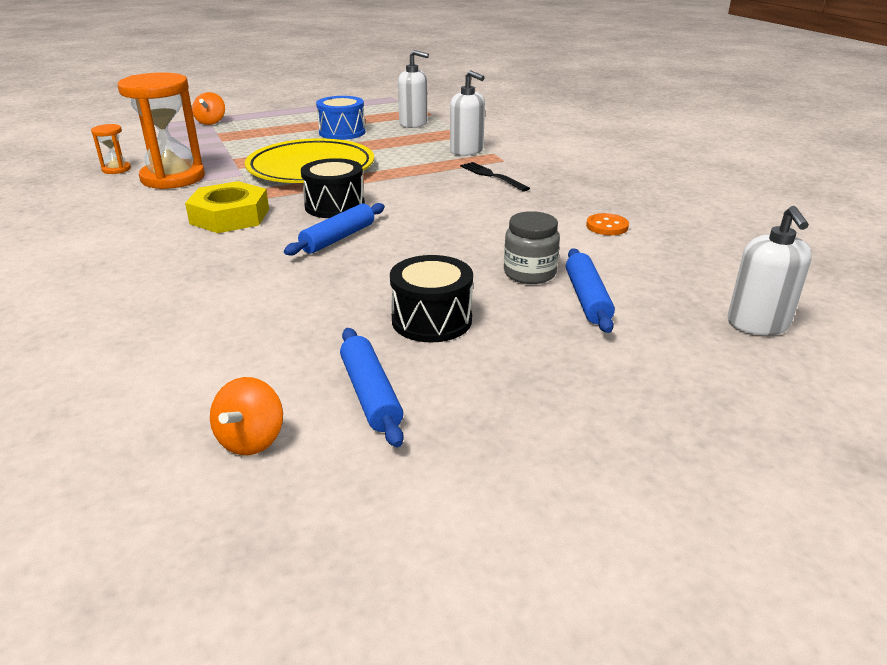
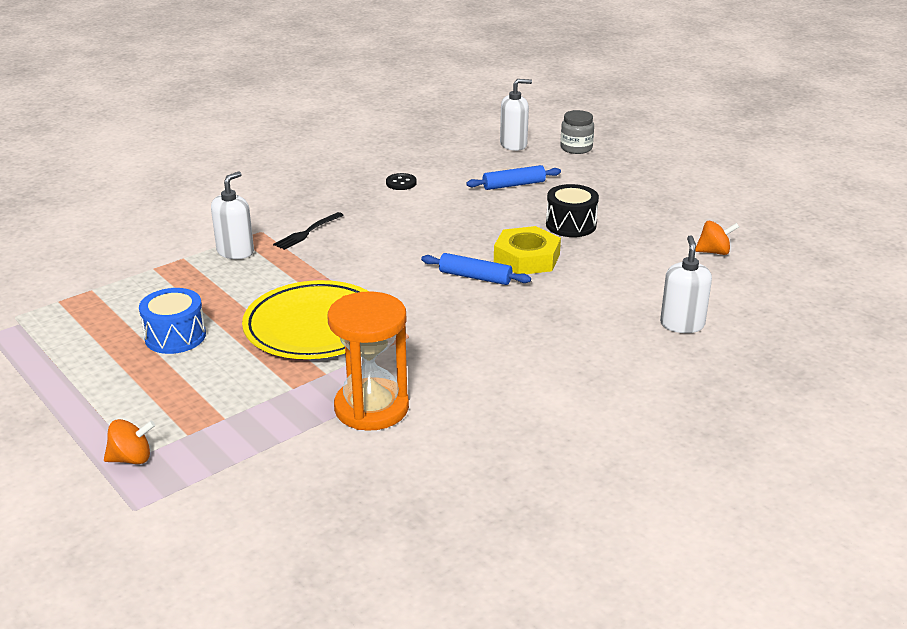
camera: 105 degrees left, 0 degrees up
(116, 169) = (357, 463): orange hourglass -> none
(230, 216) = (457, 339): yellow nut -> yellow nut (526, 258)
(334, 206) = (410, 292): black drum -> none
(371, 394) = (654, 230): blue rolling pin -> none
(413, 124) = (134, 296): white soap dispenser -> white soap dispenser (682, 324)
(529, 273) = (491, 203): grey jar -> grey jar (576, 148)
(607, 226) = (401, 183): orange button -> black button

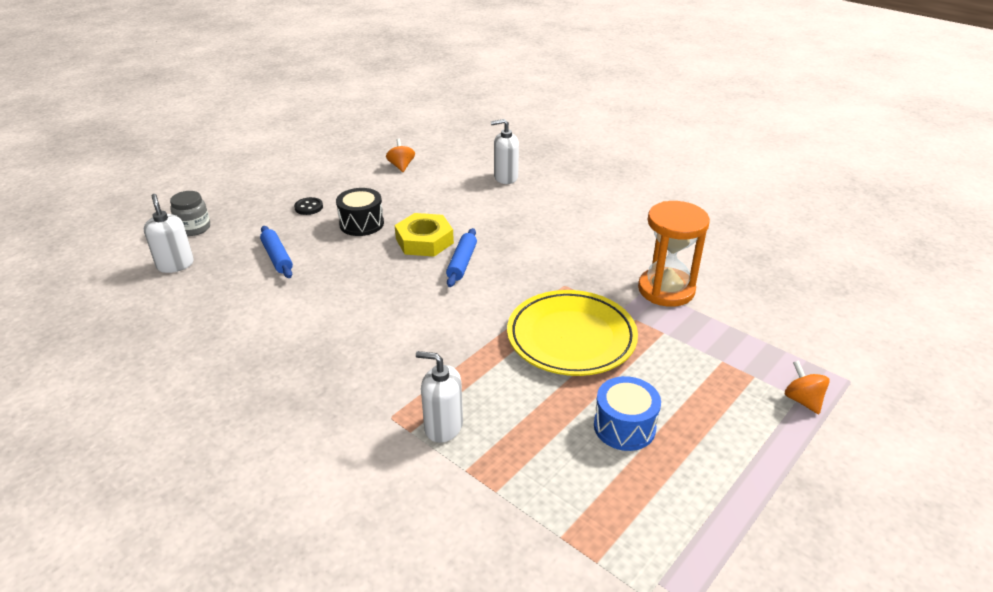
camera: 100 degrees left, 5 degrees up
(307, 232) = (390, 378): black fork -> none
(401, 183) = (265, 329): black button -> black button (309, 207)

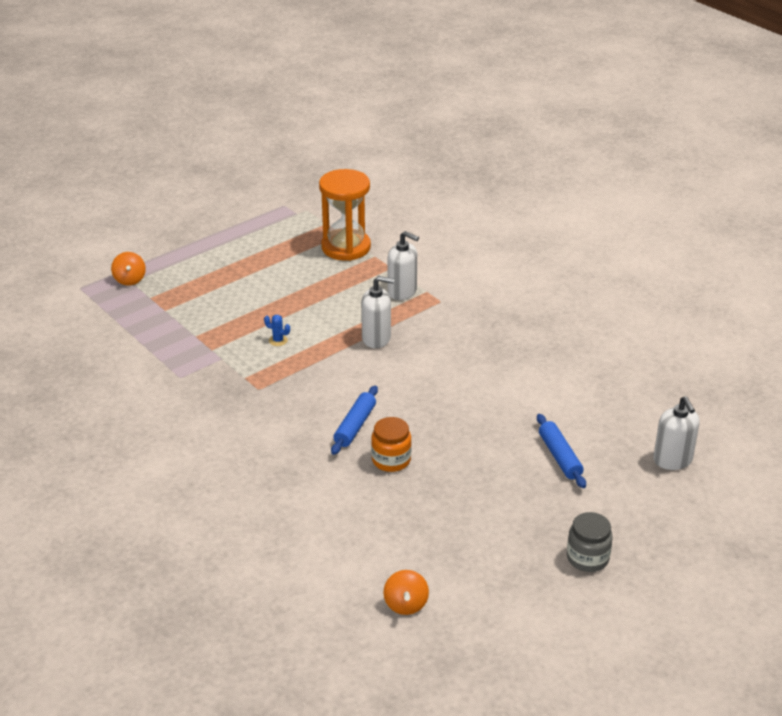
camera: 170 degrees left, 0 degrees up
(194, 228) = (675, 513): grey jar -> grey jar (587, 558)
(309, 207) = (536, 532): black button -> none
(361, 224) = (465, 495): black drum -> none
(424, 241) = (391, 460): yellow nut -> orange jar
(505, 177) = (258, 558): white soap dispenser -> white soap dispenser (376, 338)
(571, 338) = (278, 340): yellow plate -> blue cactus
(624, 427) = (271, 278): blue drum -> none
(666, 290) = (163, 373): orange hourglass -> orange hourglass (346, 247)

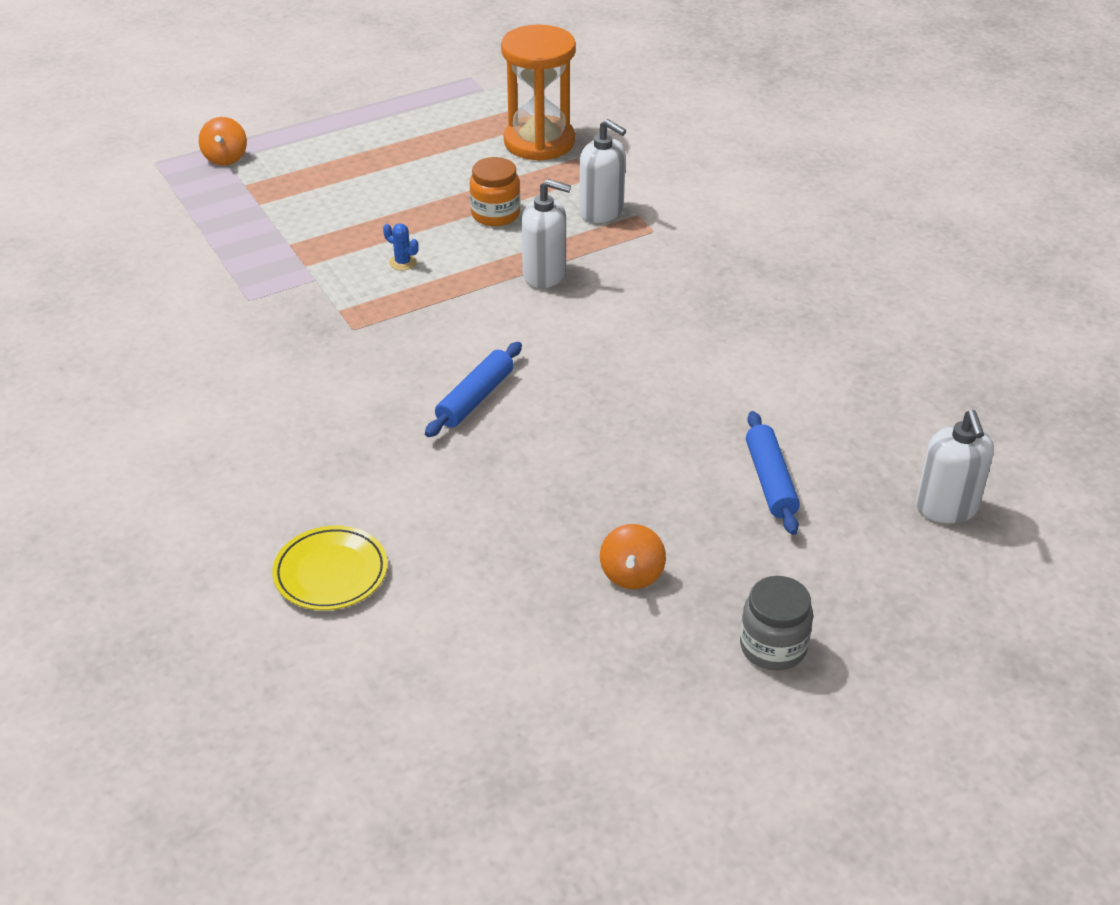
camera: 10 degrees right, 5 degrees up
(295, 549) = (331, 573): none -> yellow plate
(391, 460) = (513, 455): orange jar -> orange jar (495, 214)
(405, 604) = (469, 683): orange spinning top -> orange spinning top (631, 574)

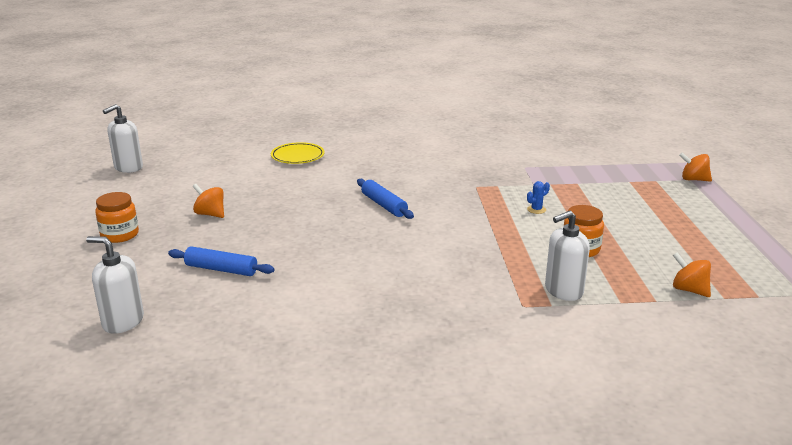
camera: 115 degrees right, 15 degrees down
(539, 142) = (689, 290): orange hourglass -> orange spinning top
(544, 274) = (492, 250): white soap dispenser -> white soap dispenser (128, 168)
(773, 647) = (120, 235): grey jar -> orange jar

